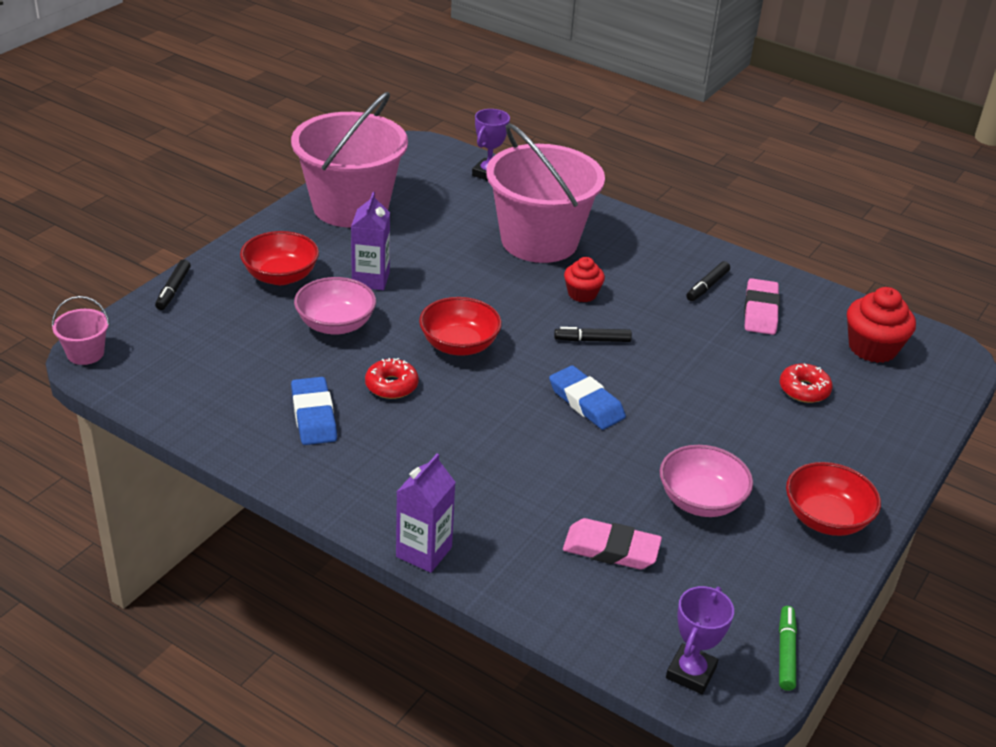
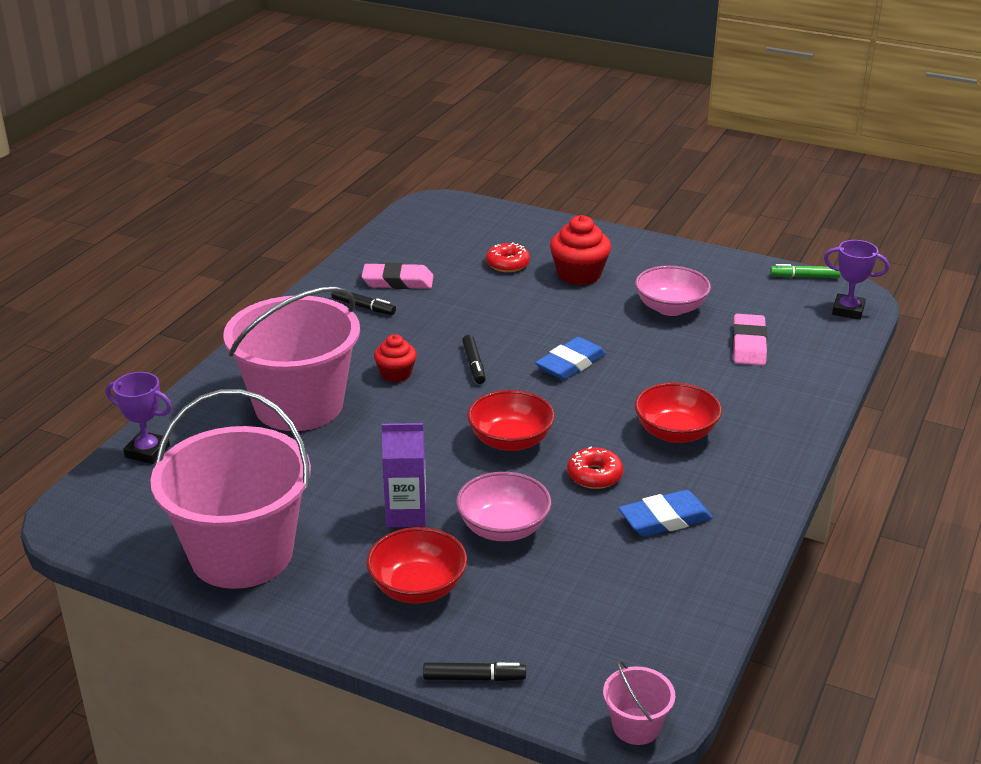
camera: 95 degrees left, 5 degrees down
(424, 552) = (808, 431): purple carton -> none
(826, 519) = (661, 259): red bowl -> red bowl (675, 433)
(872, 348) = (437, 234): red cupcake -> red cupcake (579, 274)

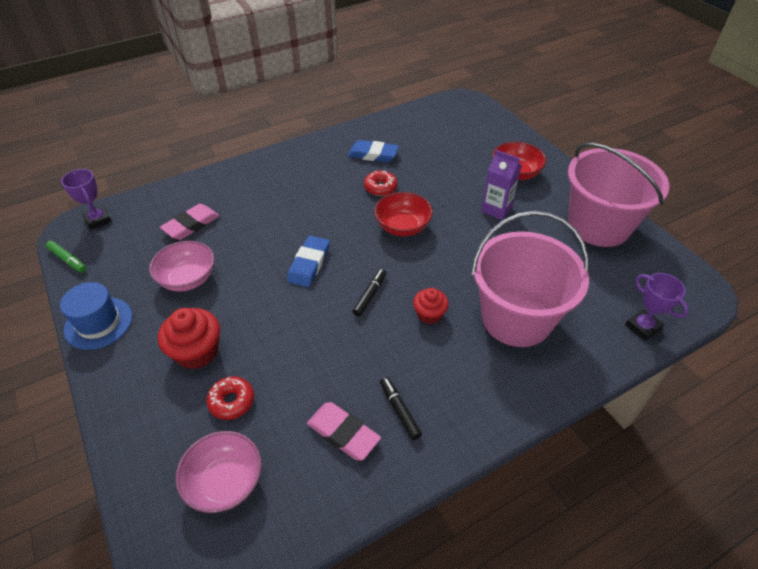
camera: 145 degrees left, 15 degrees up
(474, 678) = (516, 132): black marker -> none
(503, 528) = (452, 182): pink bowl -> pink bowl (225, 482)
(570, 364) = (309, 264): blue eraser -> blue eraser turned 60 degrees counterclockwise
(636, 726) = (468, 98): pink bucket -> none
(675, 433) = (311, 191): red bowl -> none
(690, 258) = (98, 323): none -> blue hat

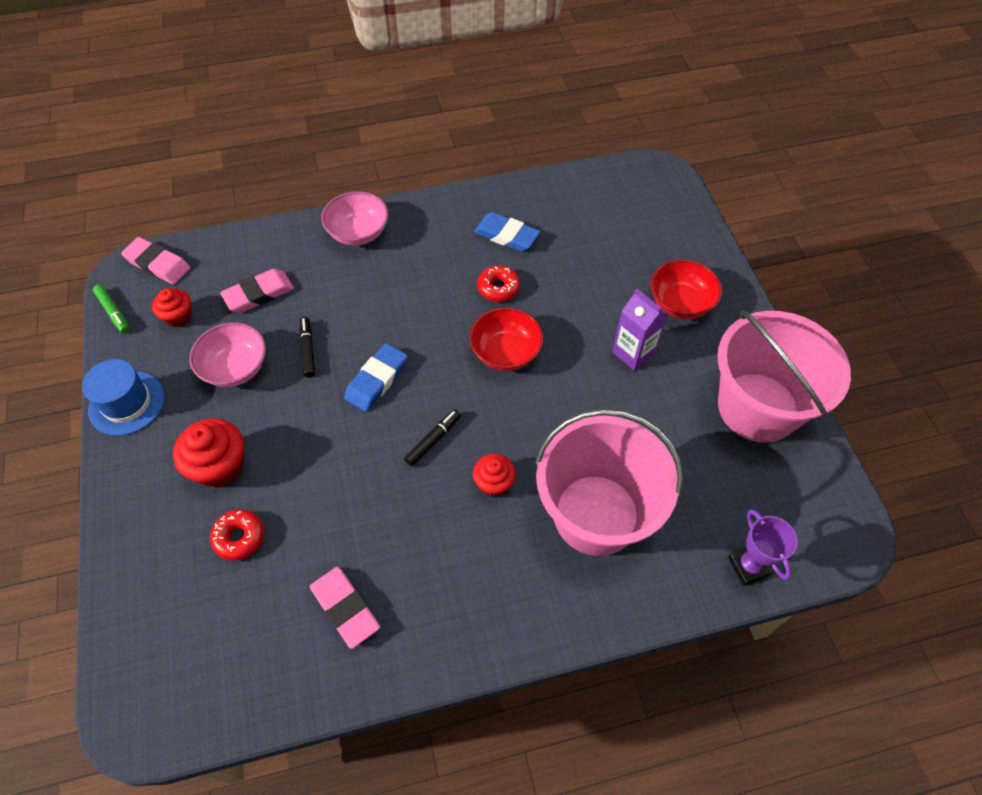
camera: 15 degrees right, 10 degrees up
(98, 220) = (158, 264): purple trophy -> pink eraser
(127, 252) = (178, 316): none -> red cupcake
(225, 482) = (206, 630): pink bowl -> pink bowl (358, 232)
(399, 410) = (415, 598): black marker -> black marker (308, 350)

